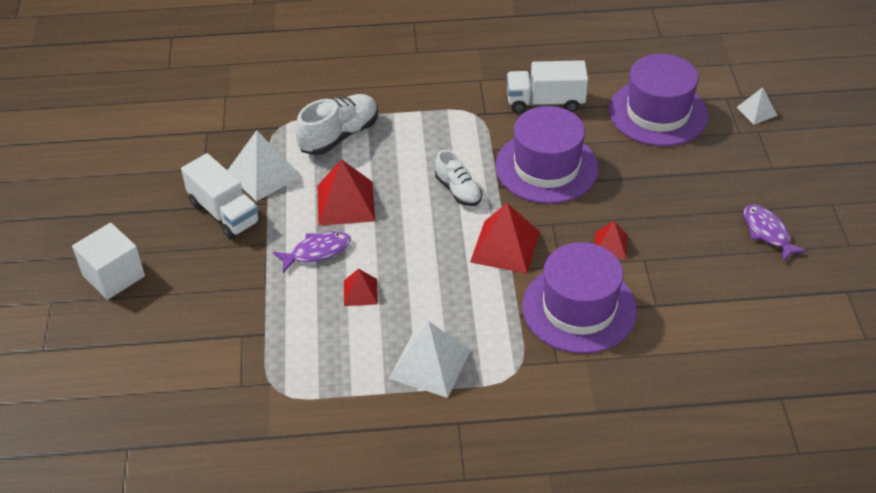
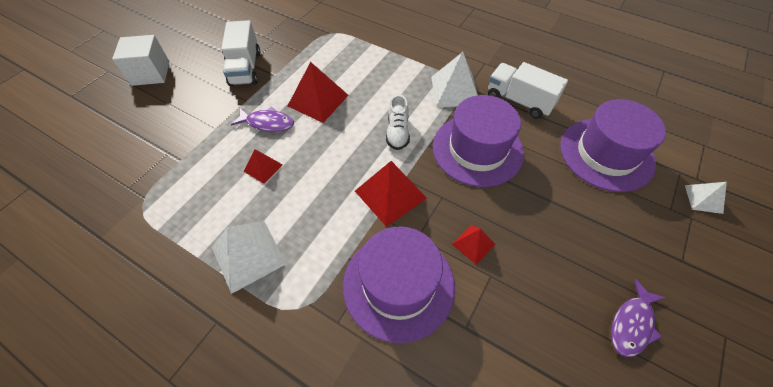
camera: 35 degrees right, 10 degrees up
(263, 174) = (291, 56): white pyramid -> white pyramid (455, 90)
(339, 136) = (358, 55): white shoe -> none
(767, 232) = (632, 324): purple fish -> purple fish turned 150 degrees counterclockwise

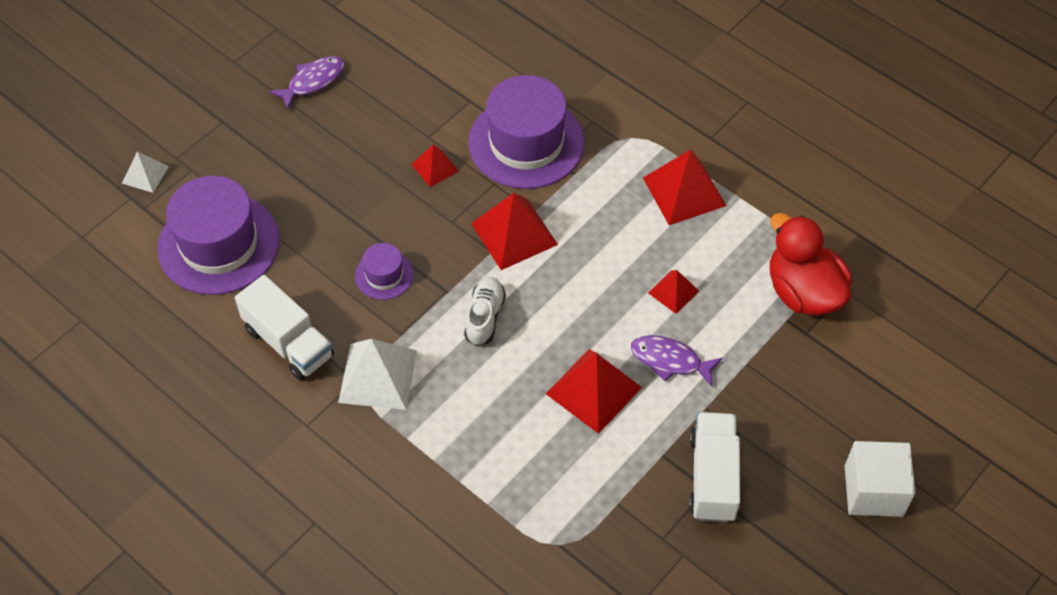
camera: 170 degrees left, 0 degrees up
(162, 181) = (803, 292): none -> red duck
(248, 255) = (684, 191): white pyramid -> red pyramid
(477, 149) = (384, 275): purple hat -> purple hat, size x0.48

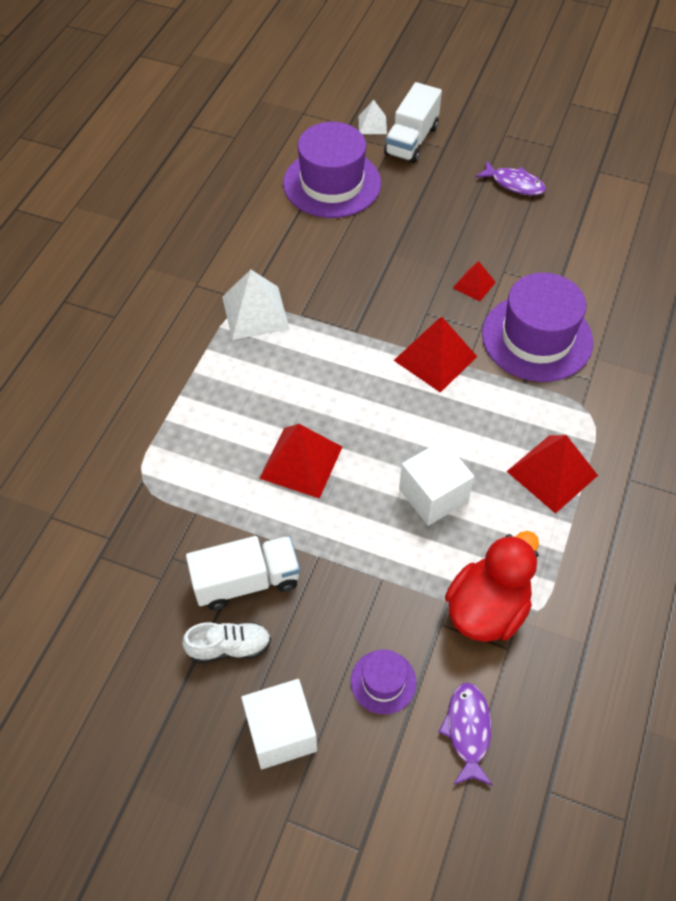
camera: 70 degrees right, 0 degrees up
(288, 342) = (263, 250): white truck -> white truck (411, 140)
(384, 275) = (351, 286): purple hat -> purple hat (383, 681)
(485, 317) = (341, 363): white shoe -> white shoe (229, 647)
(670, 360) = (357, 513): purple fish -> purple fish (468, 730)
(673, 291) = (433, 495): red pyramid -> white cube

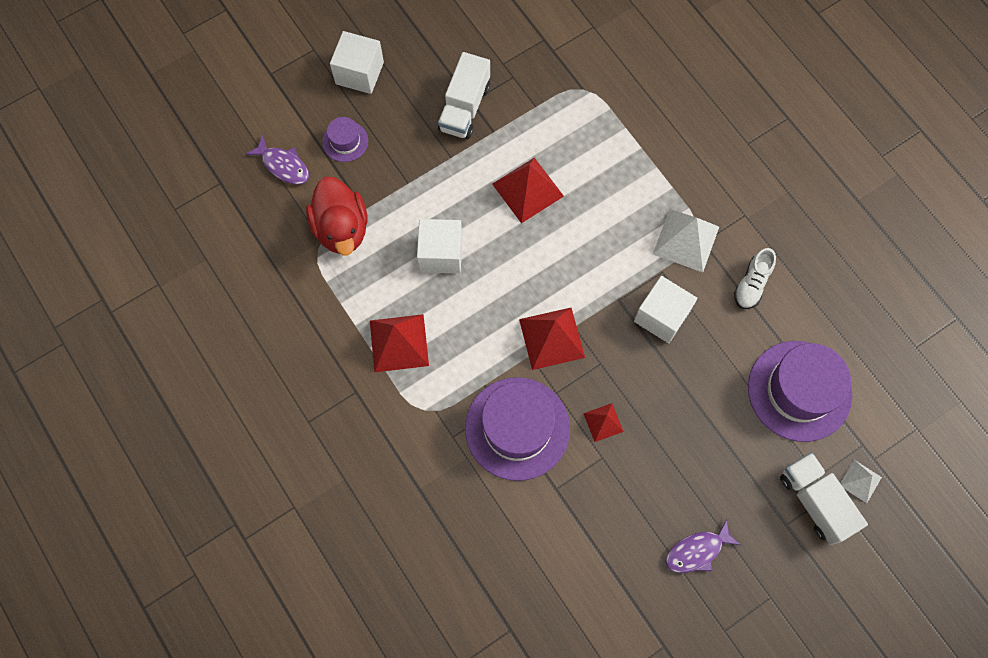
camera: 125 degrees right, 15 degrees up
(229, 647) = (429, 75): white shoe -> white shoe (751, 284)
(344, 294) = (661, 316): none -> white cube

